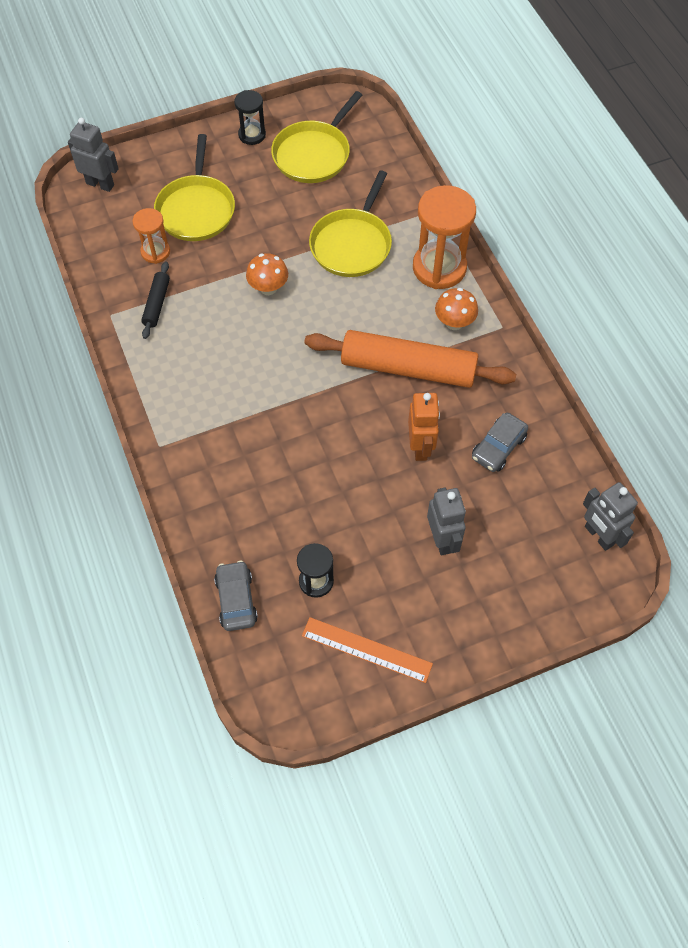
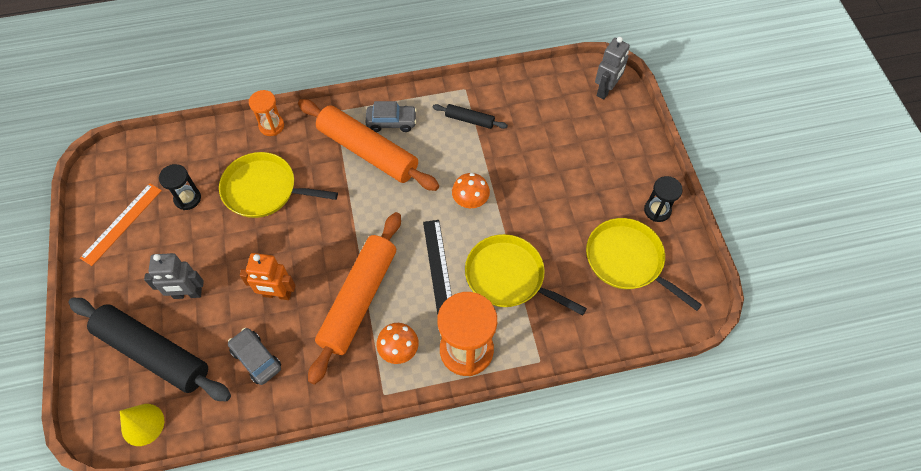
camera: 100 degrees right, 0 degrees up
(155, 252) = (524, 123): orange hourglass -> orange hourglass (271, 126)
(196, 209) = (568, 156): yellow pan -> yellow pan (264, 190)
(216, 398) = (368, 151): none -> orange rolling pin
(236, 600) = (193, 147): grey car -> grey car (391, 122)
(353, 305) = (438, 266): none -> black ruler
(520, 552) = (153, 353): none -> black rolling pin
(598, 536) = (142, 424): grey robot -> yellow cone

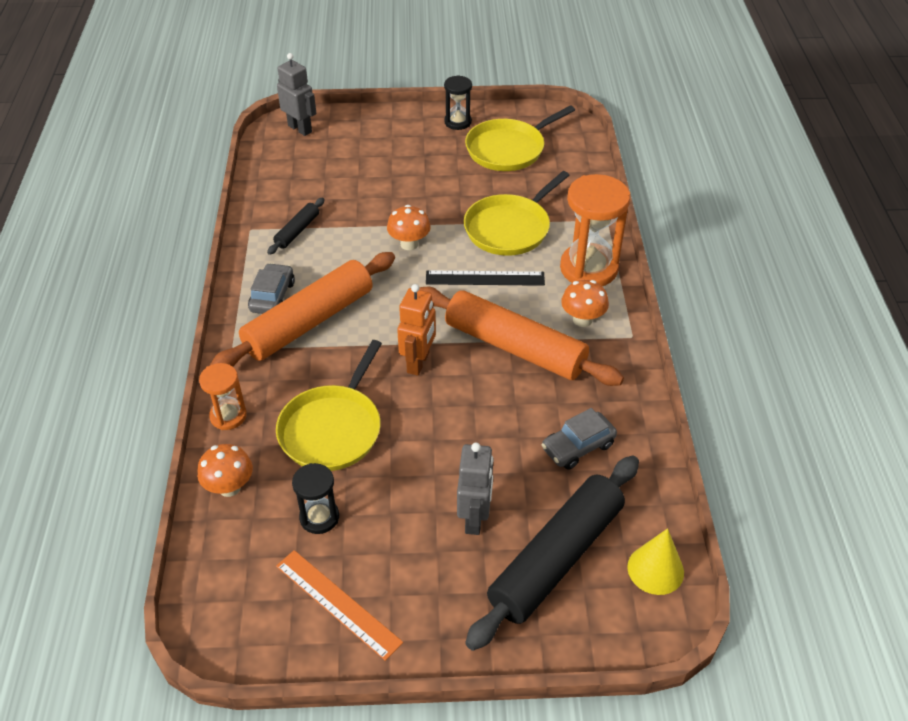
camera: 80 degrees left, 15 degrees down
(211, 142) = (229, 487): none -> orange mushroom
(277, 294) = (493, 422): orange robot -> orange robot (418, 363)

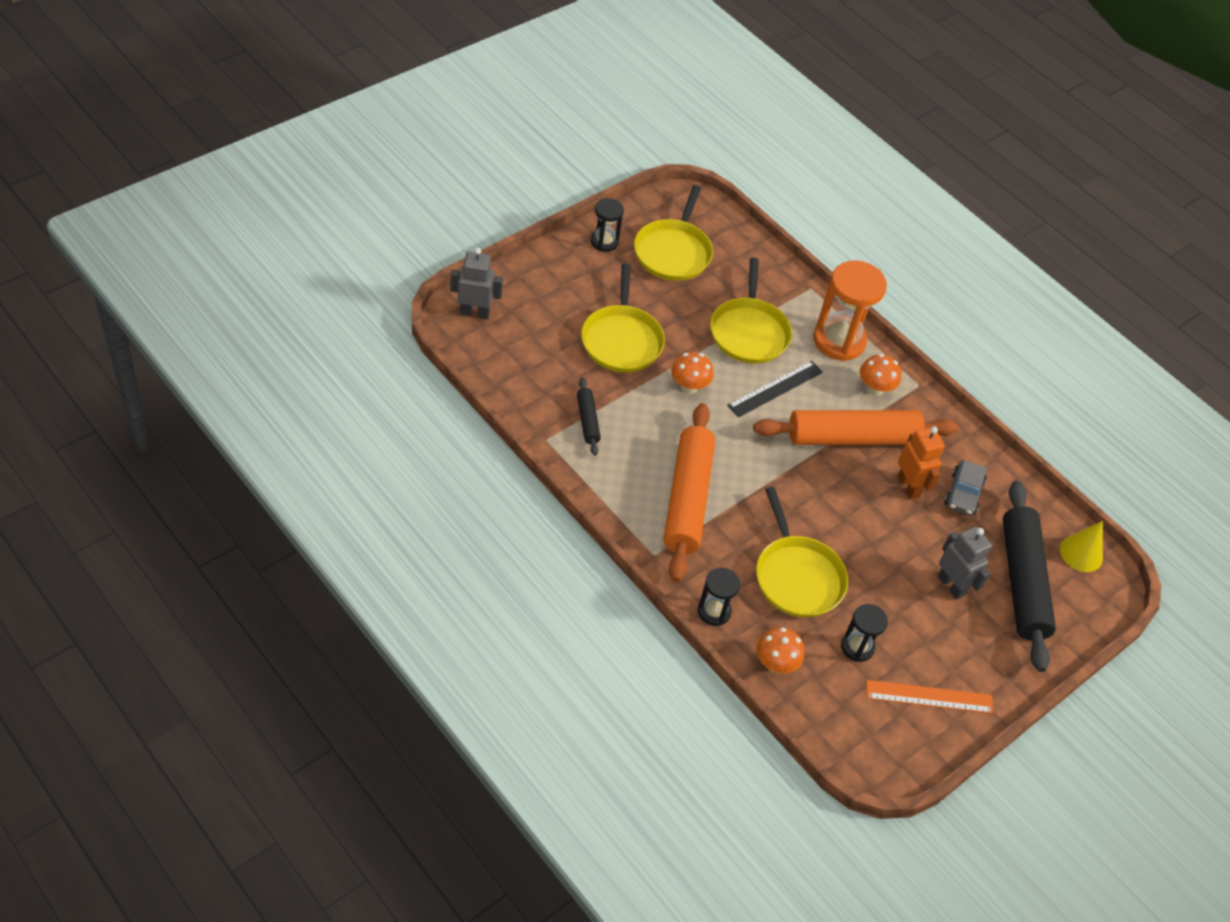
camera: 45 degrees left, 5 degrees up
(228, 416) = (714, 611): orange hourglass -> black hourglass
(272, 296) = (635, 492): grey car -> none
(392, 190) = (621, 340): none -> yellow pan
(418, 363) = (800, 488): orange robot -> orange robot (908, 486)

